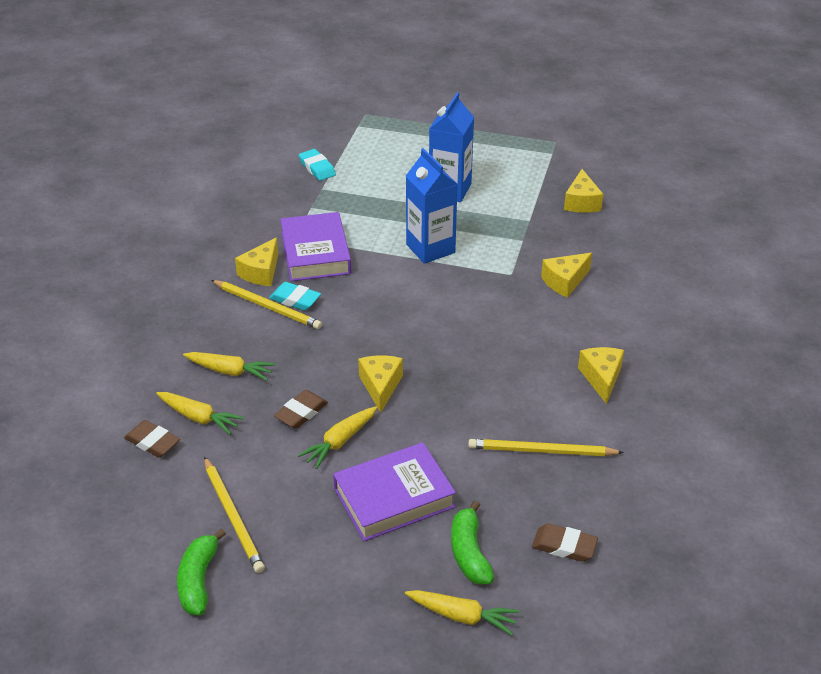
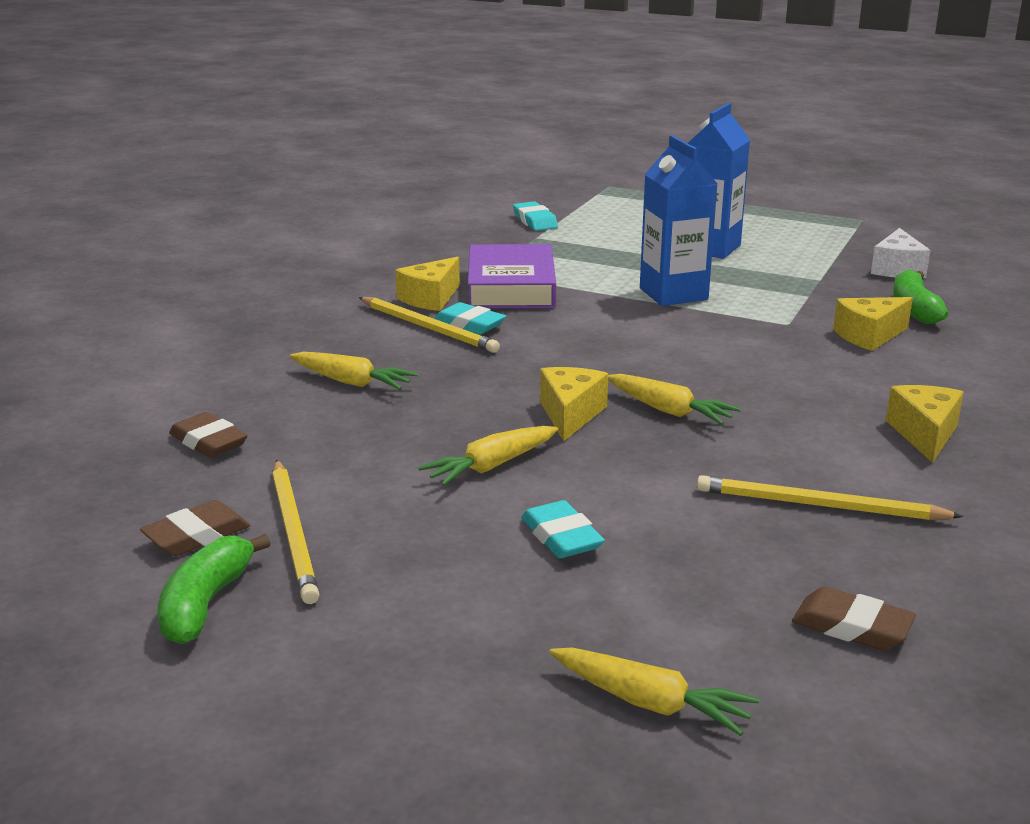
camera: 10 degrees right, 15 degrees down
(199, 417) = (288, 423): yellow carrot -> yellow carrot (669, 411)
(301, 412) = (441, 431): brown eraser -> brown eraser (197, 535)
(394, 498) = (561, 537): purple book -> turquoise eraser
(469, 552) = (678, 617): green banana -> green banana (914, 308)
(581, 202) = (897, 269): yellow cheese -> white cheese

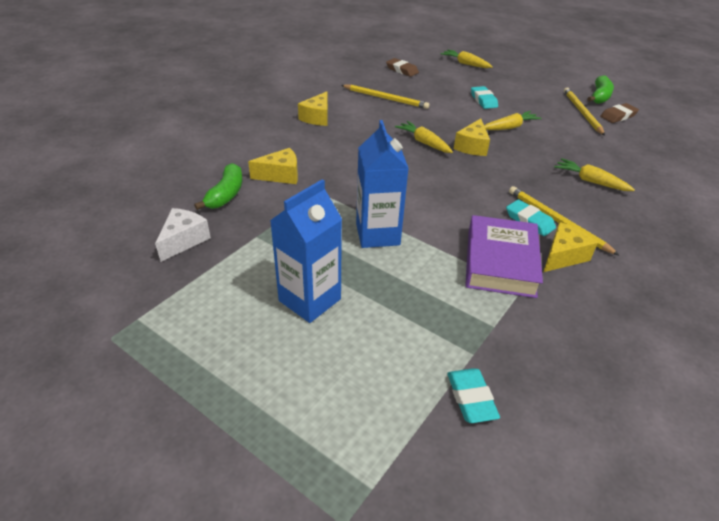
camera: 170 degrees left, 15 degrees up
(208, 442) = (644, 154): brown eraser -> none

